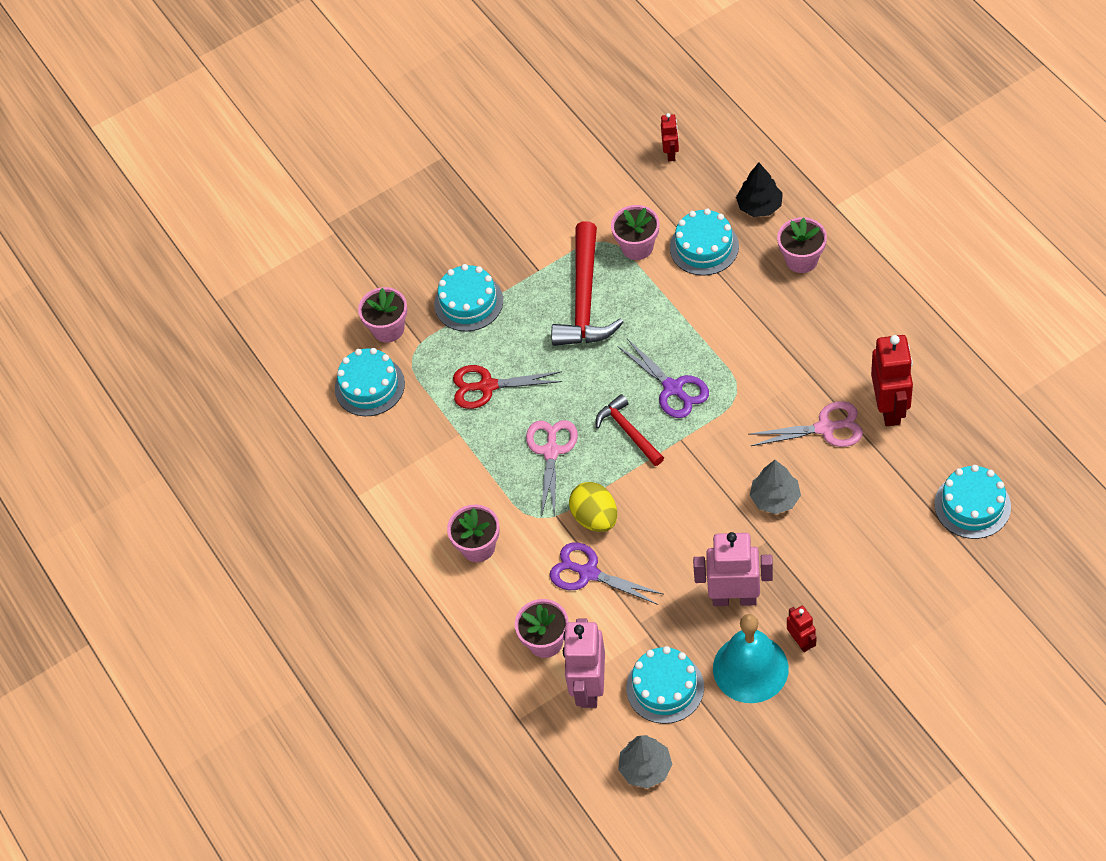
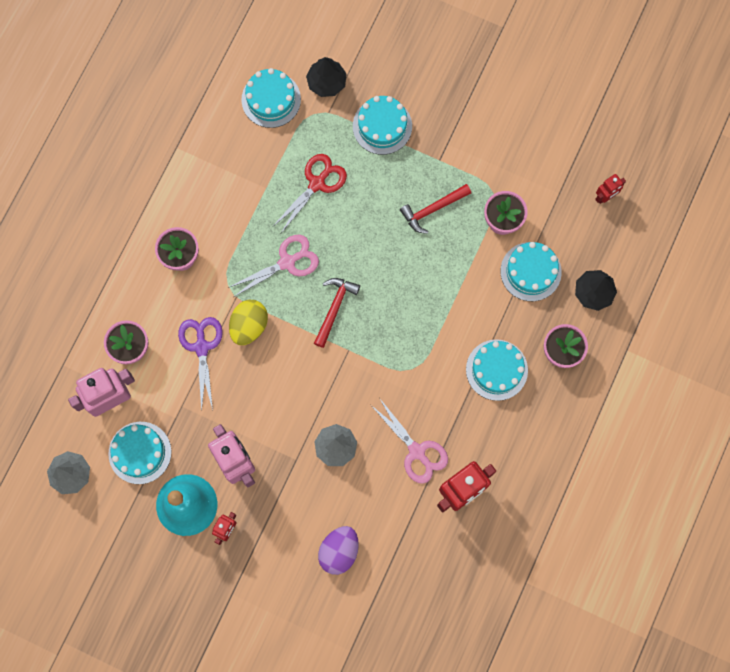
camera: 50 degrees right, 20 degrees up
(388, 329) = (326, 82): pink flower pot -> black tree
(487, 386) = (317, 183): red scissors -> red scissors turned 75 degrees clockwise
(584, 299) = (433, 209): red hammer -> red hammer, size x0.58
(673, 388) = (389, 320): purple scissors -> none
(887, 546) = (339, 551): none -> purple egg
(972, 505) = (409, 596): turquoise cake -> turquoise cake (496, 370)

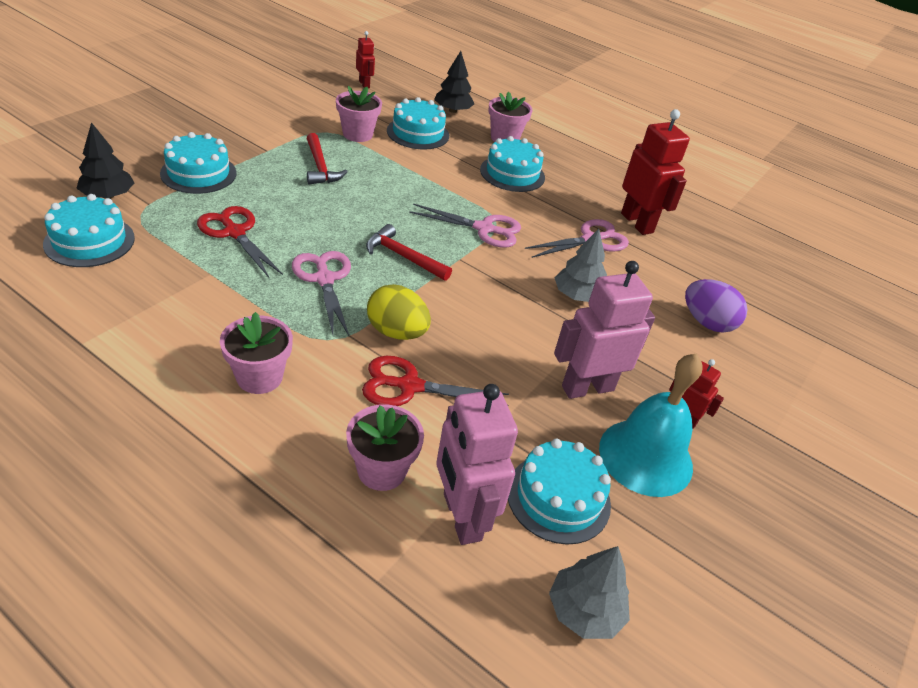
camera: 85 degrees left, 35 degrees down
(202, 347) = (409, 386): purple scissors -> red scissors
(396, 361) = (484, 229): none -> pink scissors

